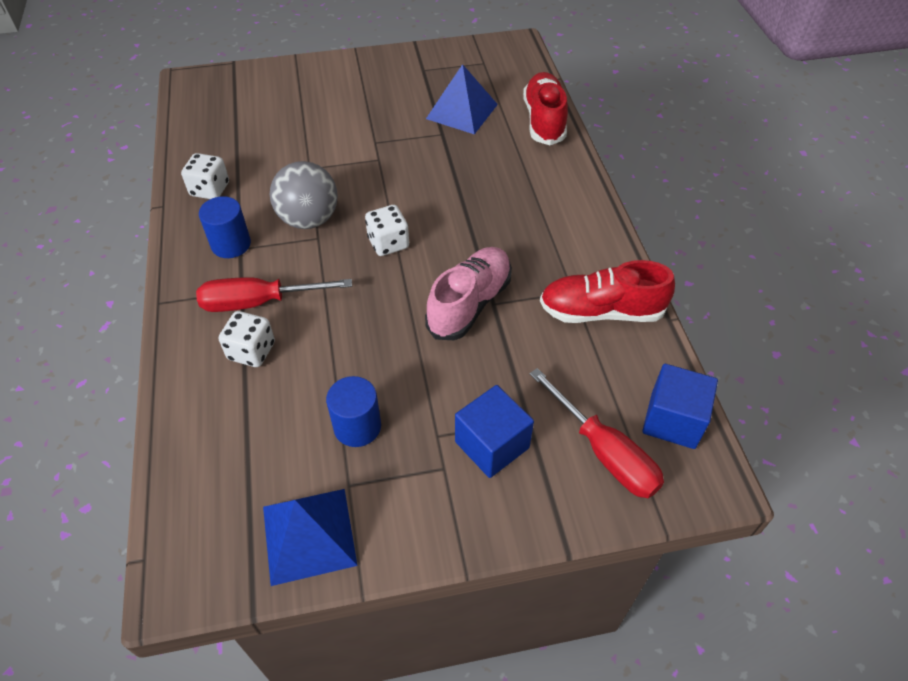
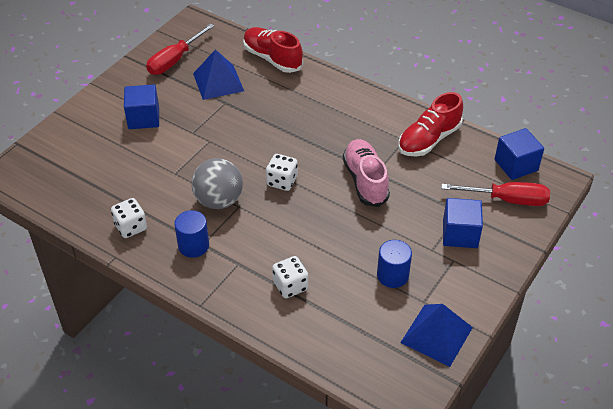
camera: 45 degrees left, 5 degrees down
(258, 302) = (257, 261): red screwdriver -> red screwdriver (175, 60)
(353, 103) = (143, 118): none -> blue cube

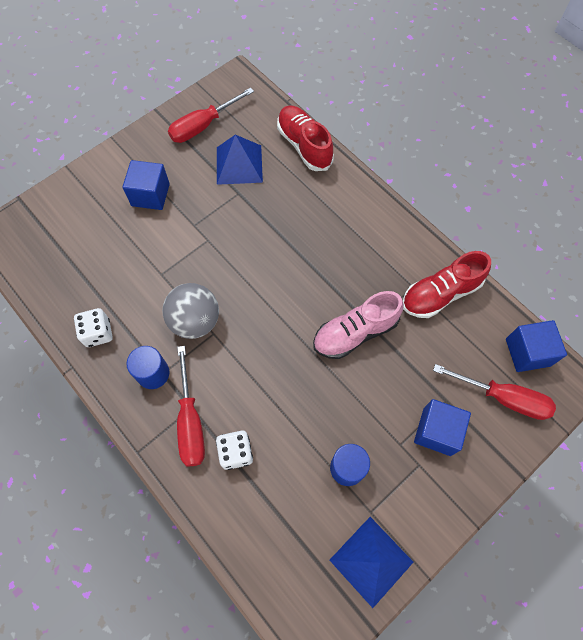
camera: 15 degrees right, 20 degrees up
(241, 273) = (191, 422): none -> red screwdriver
(282, 181) = (267, 312): white dice -> none
(365, 181) = (355, 333): pink shoe -> pink shoe turned 120 degrees counterclockwise

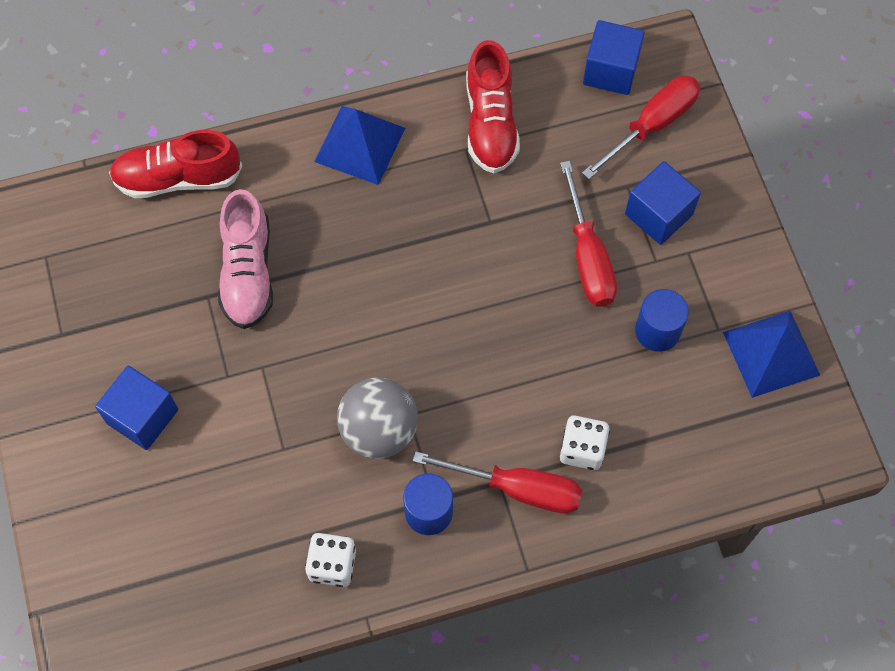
camera: 65 degrees left, 0 degrees up
(203, 126) = (61, 298): red screwdriver -> red screwdriver (588, 257)
(239, 164) = (159, 276): blue pyramid -> blue pyramid (359, 145)
(355, 333) = (493, 244): pink shoe -> pink shoe (248, 272)

